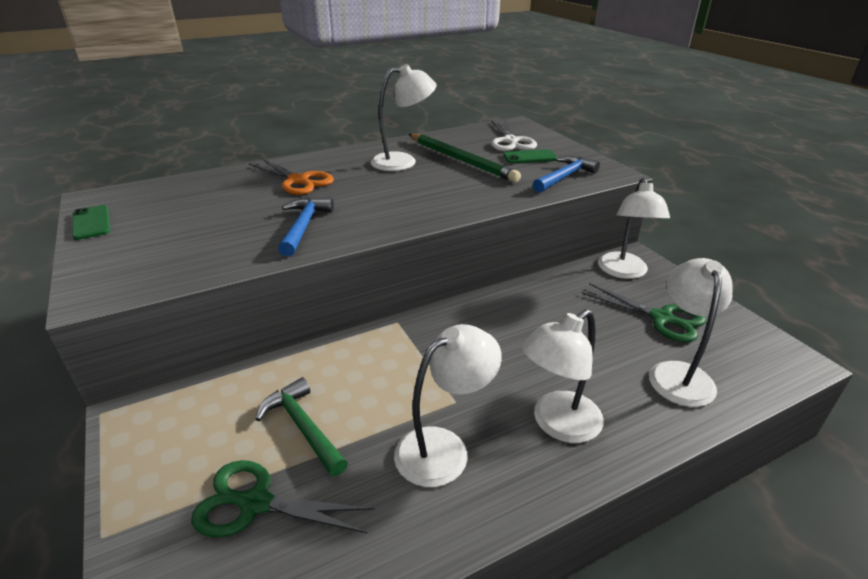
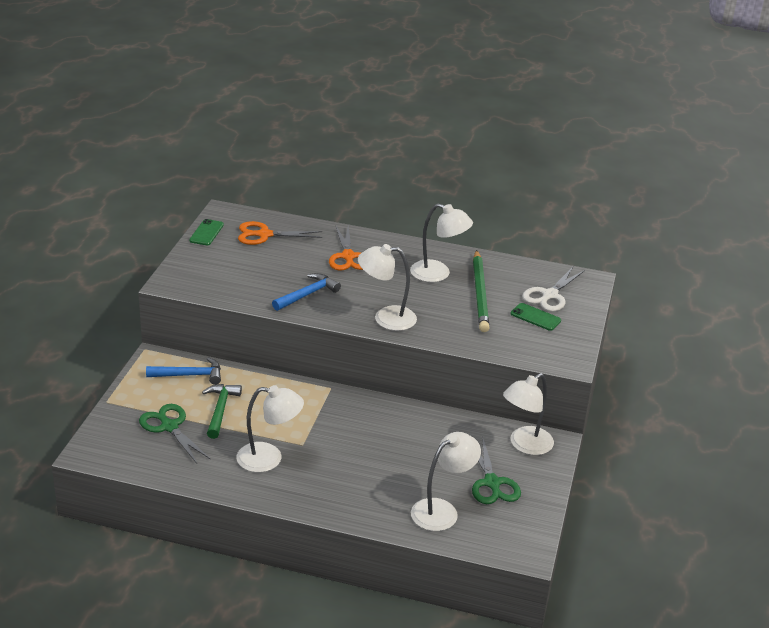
camera: 40 degrees right, 0 degrees up
(175, 198) = (264, 235): none -> orange scissors
(557, 424) = (336, 485): white lamp -> white lamp (386, 318)
(565, 177) = (527, 346): blue hammer -> blue hammer (190, 375)

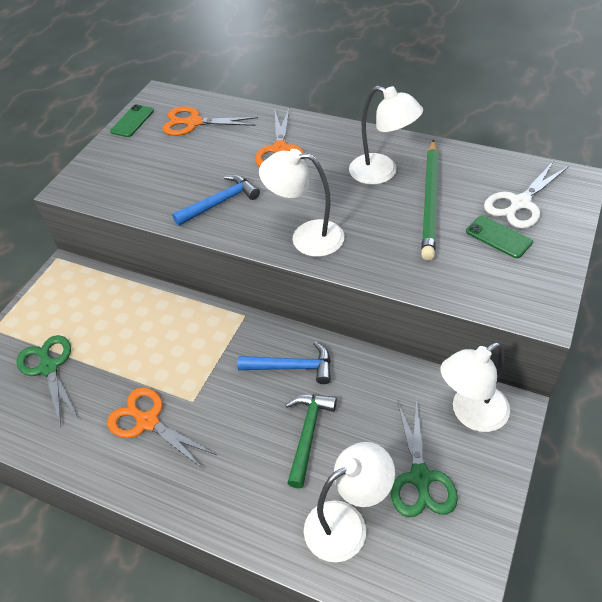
camera: 15 degrees right, 15 degrees up
(190, 375) = (93, 294): blue hammer -> blue hammer (292, 367)
(220, 410) = (112, 344): green hammer -> green hammer (308, 434)
(269, 458) = (148, 422): white lamp -> orange scissors

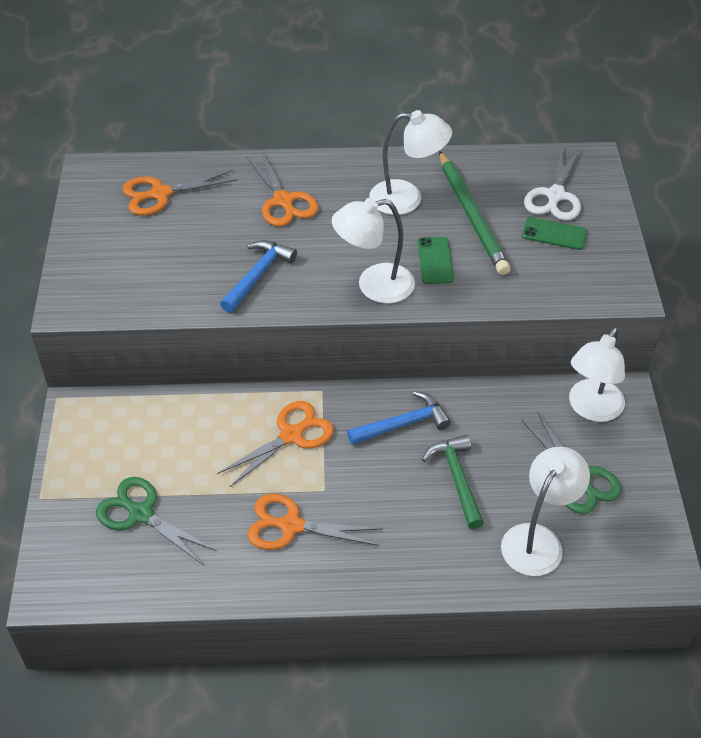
camera: 30 degrees left, 0 degrees up
(132, 121) = (82, 210): green phone -> green phone (435, 260)
(197, 345) = (291, 435): none -> orange scissors

